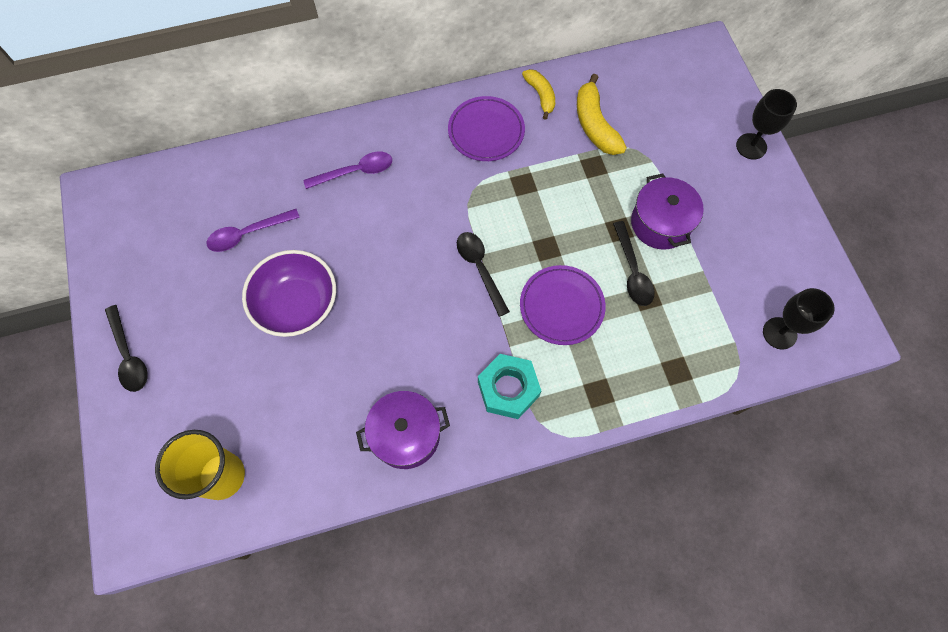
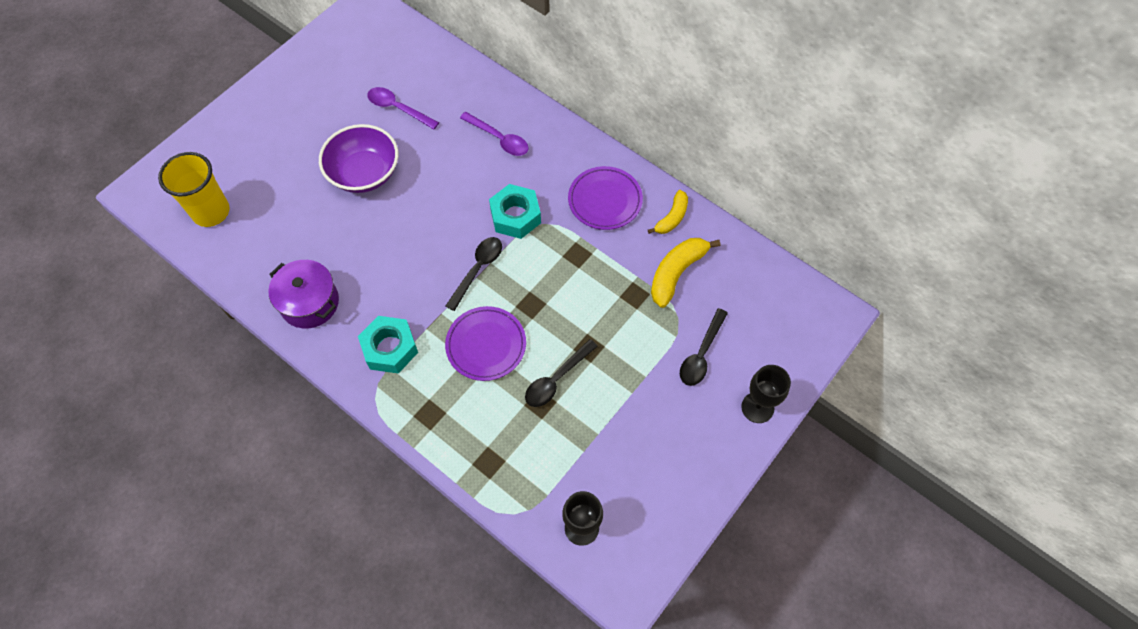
camera: 55 degrees right, 5 degrees down
(129, 356) = (261, 105): black spoon -> black spoon (701, 354)
(448, 207) = (515, 216): none -> turquoise nut
(660, 223) = (619, 376): purple pot -> none

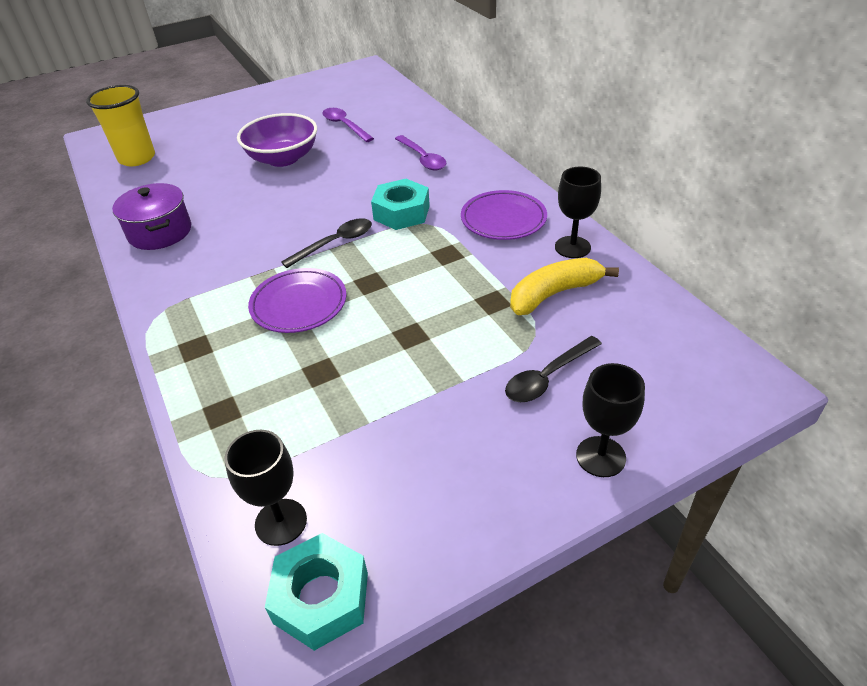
camera: 25 degrees right, 20 degrees down
(390, 348) = (202, 283): turquoise nut -> turquoise nut (321, 598)
(556, 379) = (353, 354): black spoon -> none
(672, 218) = (572, 247): yellow banana -> black goblet

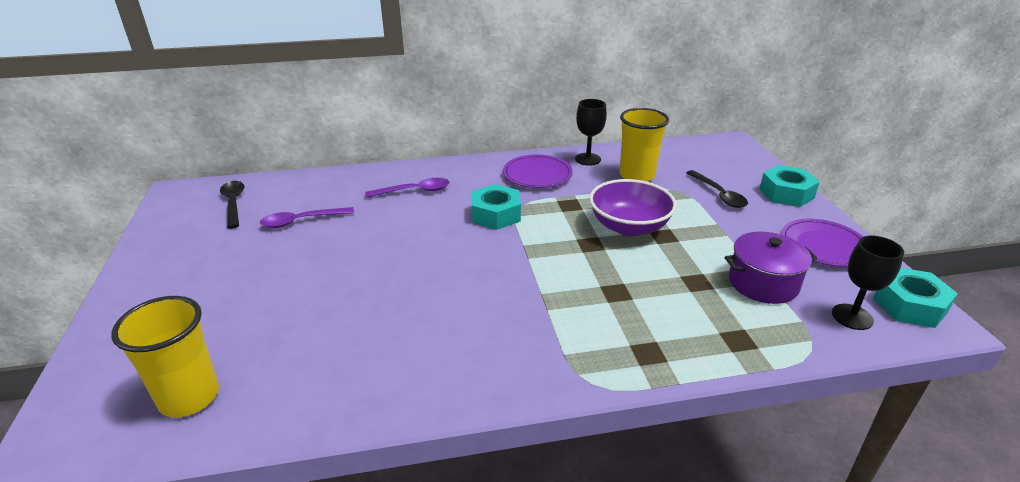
camera: 75 degrees left, 10 degrees down
(160, 232) = (417, 375): purple pot -> purple pot (763, 283)
(283, 158) = (331, 267): purple bowl -> purple bowl (629, 227)
(299, 304) = (605, 284): purple plate -> purple plate (823, 246)
(335, 243) = (521, 253): black spoon -> black spoon (233, 203)
(554, 294) = (636, 176): yellow banana -> yellow cup
(600, 456) = (786, 193): black goblet -> turquoise nut

